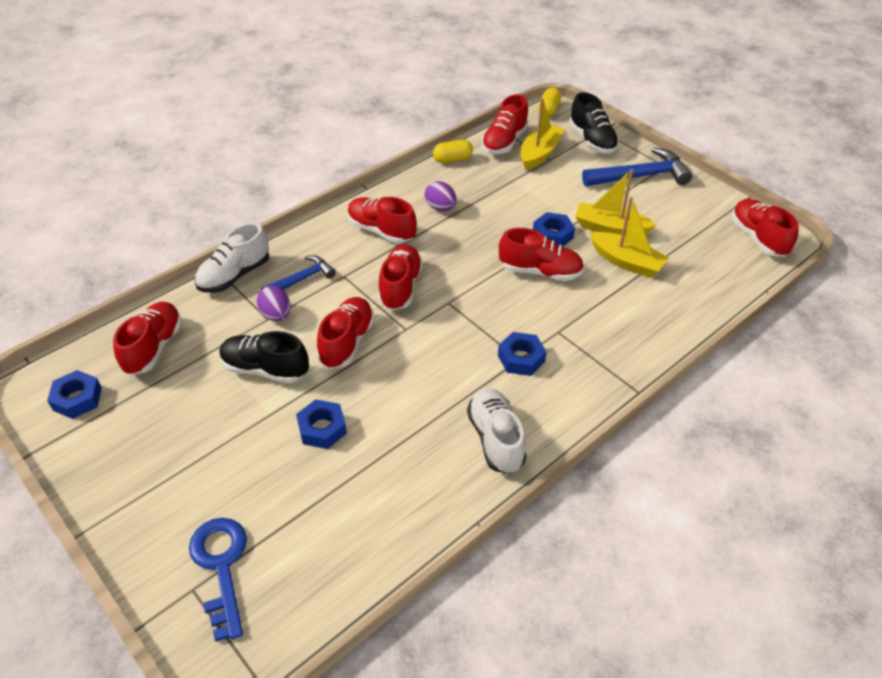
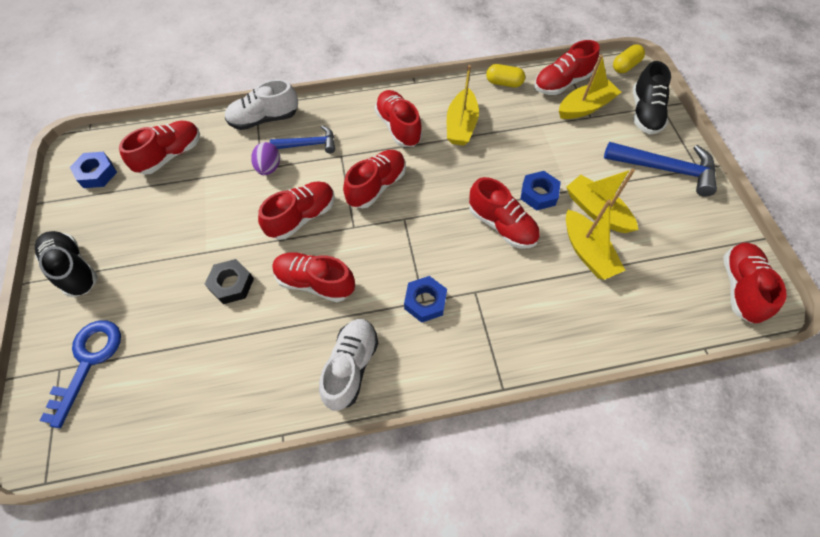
camera: 30 degrees right, 15 degrees up
(265, 369) = (229, 211): black shoe -> black shoe (73, 269)
(322, 428) = (231, 284): blue nut -> black nut
(406, 389) = (315, 282): none -> red shoe
(440, 207) = (461, 125): purple egg -> yellow boat

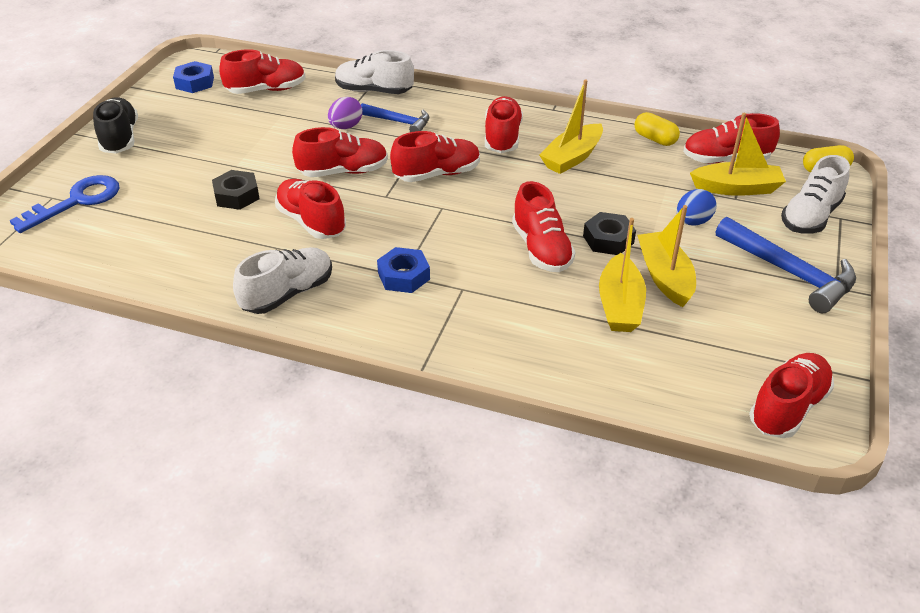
camera: 30 degrees right, 20 degrees down
(538, 194) = (608, 239): blue nut -> black nut
(579, 151) = (692, 222): none -> blue egg
(644, 113) = (810, 217): black shoe -> white shoe

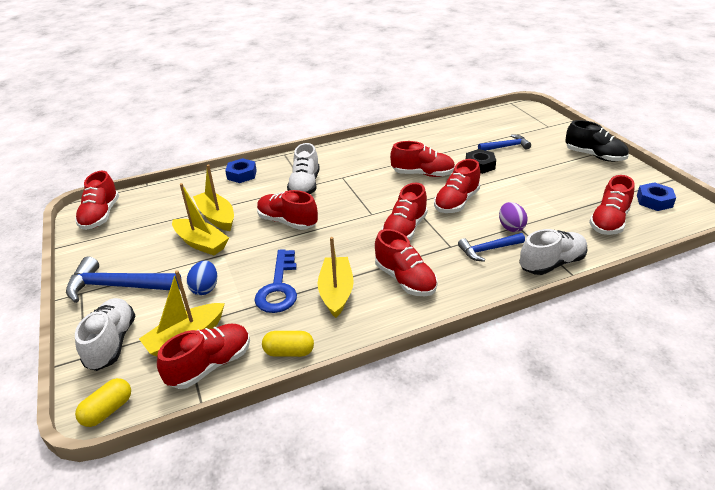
camera: 140 degrees right, 5 degrees down
(76, 201) = (535, 130): blue key -> blue key (279, 287)
(159, 200) = (506, 147): none -> blue hammer
(288, 293) = (379, 149): white shoe -> white shoe (305, 185)
(403, 276) = (341, 177): blue nut -> blue nut (242, 175)
(608, 239) = (253, 247): black nut -> none

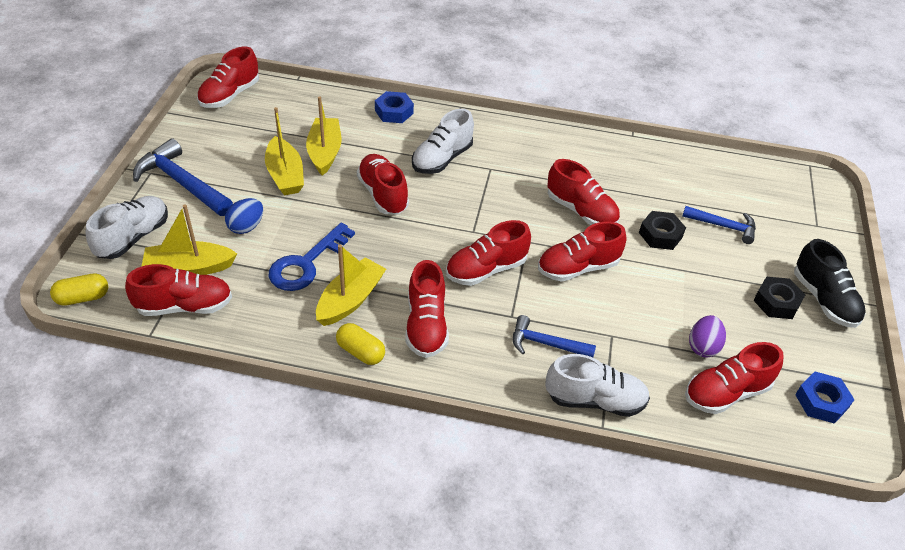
camera: 30 degrees right, 10 degrees up
(289, 352) = (254, 334): yellow capsule -> yellow capsule (360, 352)
(510, 227) = (602, 332): purple egg -> purple egg (703, 346)
(575, 168) = (776, 302): none -> black nut

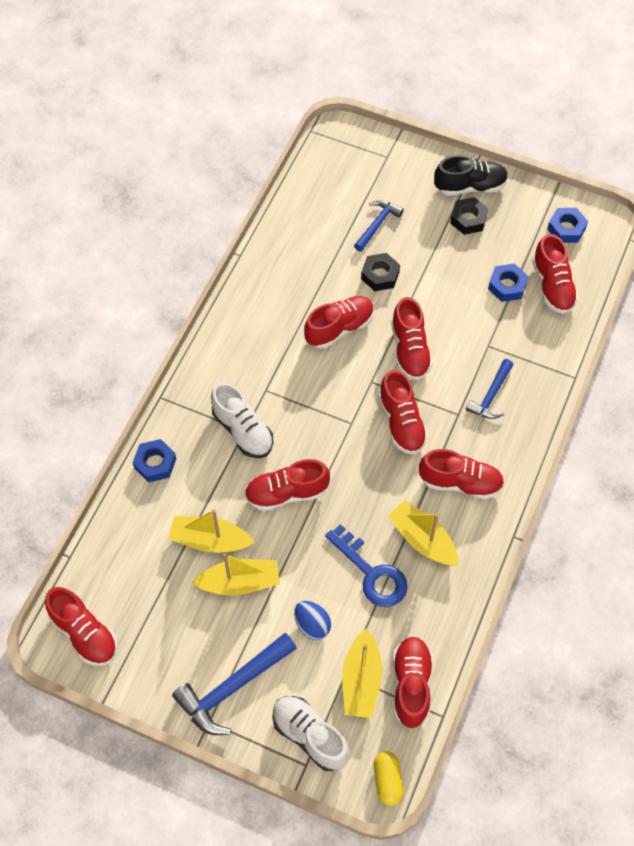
camera: 75 degrees left, 15 degrees up
(360, 352) = (483, 538): yellow capsule -> none
(595, 400) = (550, 376): white shoe -> none
(703, 346) = (507, 286): purple egg -> blue nut

